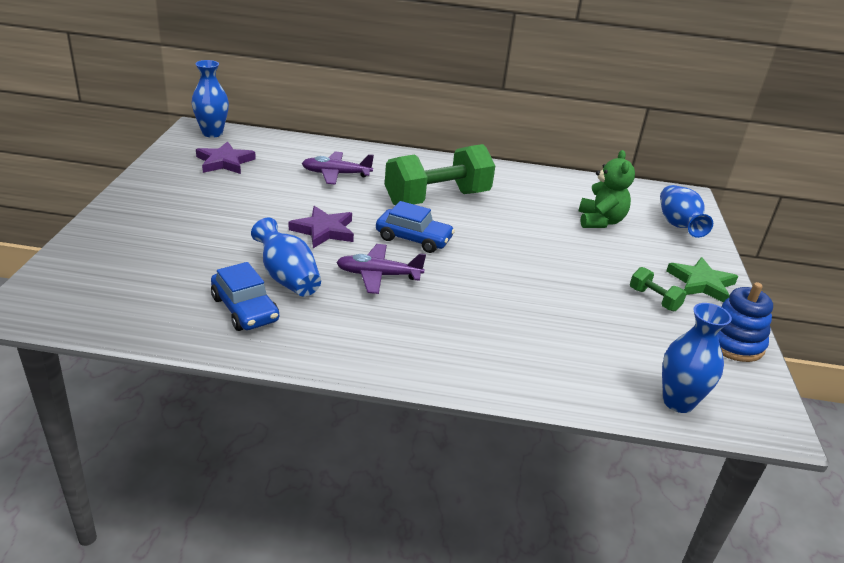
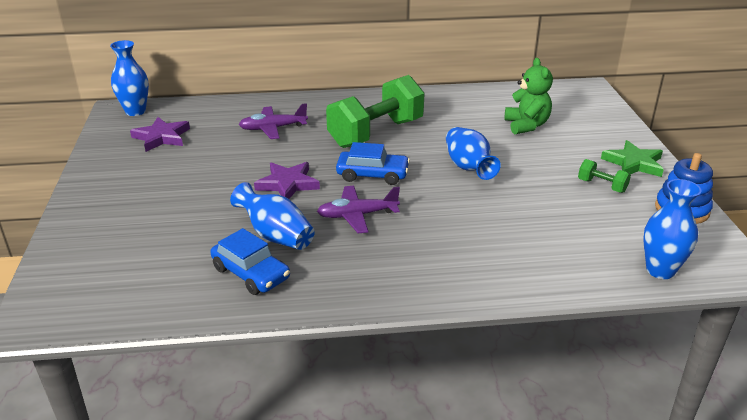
camera: 10 degrees left, 0 degrees up
(678, 225) = (592, 116): blue vase -> blue vase (468, 167)

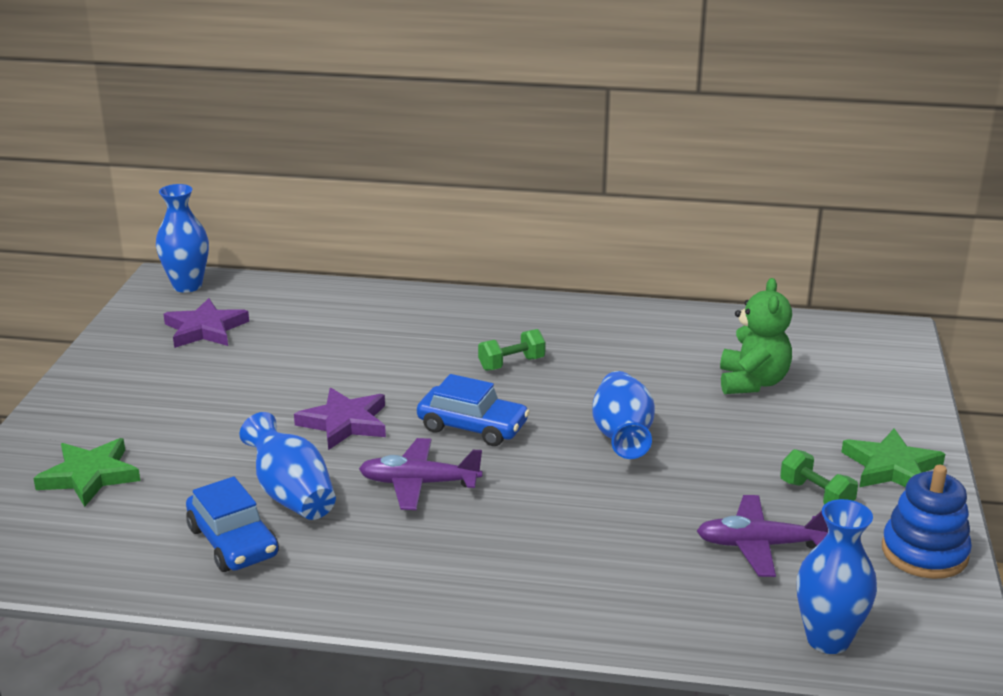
camera: 15 degrees right, 5 degrees down
(125, 245) = (89, 476): none -> green star
(273, 128) = (365, 336): purple plane -> purple plane (760, 545)
(376, 133) = (511, 364): green dumbbell -> green dumbbell, size x0.42

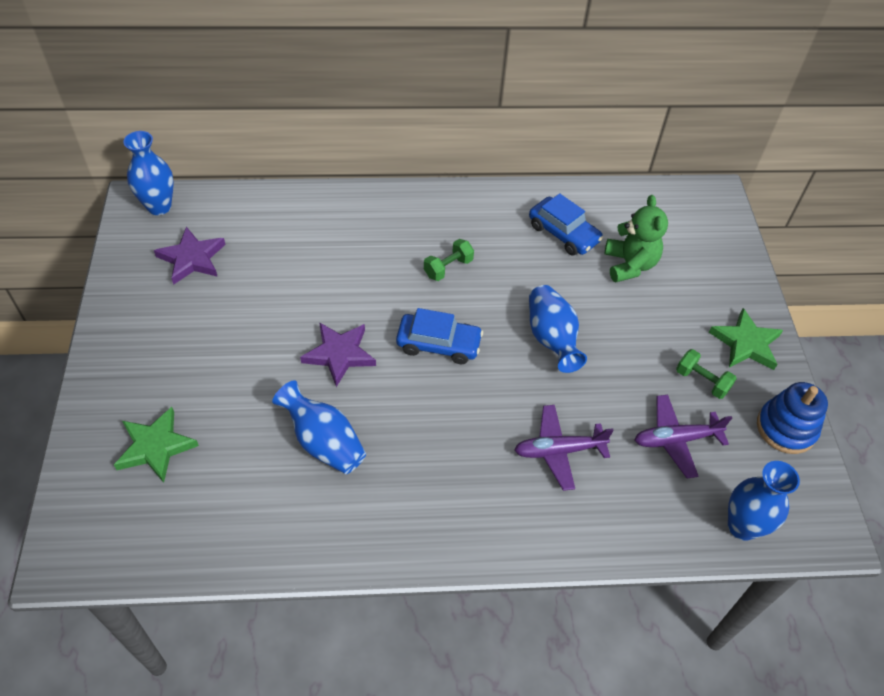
camera: 15 degrees left, 25 degrees up
(233, 542) = (295, 502): blue car -> blue car (563, 233)
(419, 483) = (416, 414): purple plane -> purple plane (558, 451)

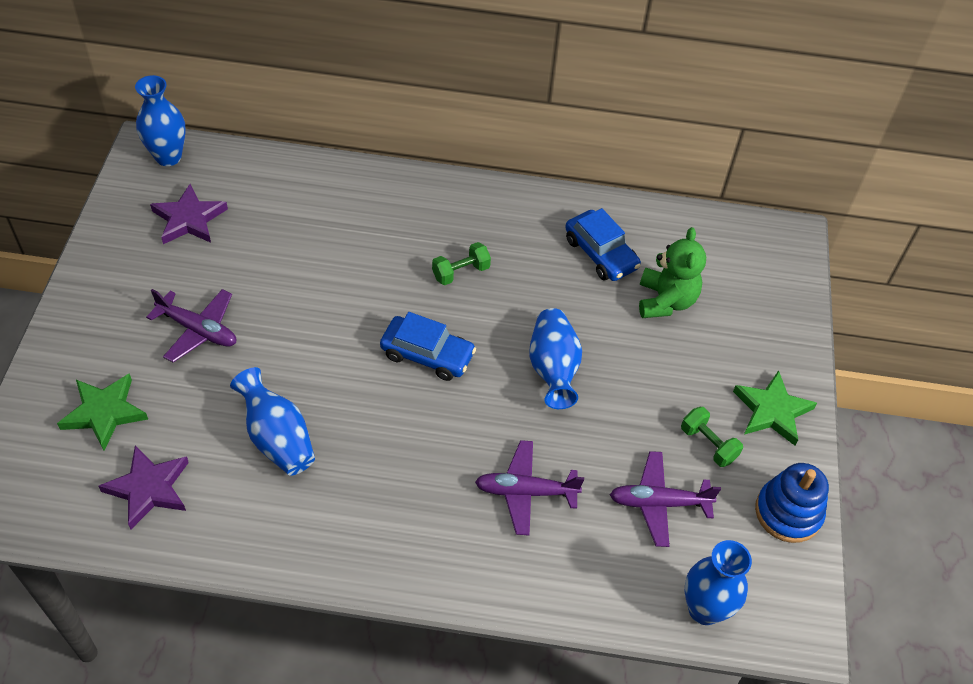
camera: 10 degrees right, 0 degrees up
(225, 356) = (198, 330): none -> purple plane
(339, 354) = (318, 348): purple star -> purple star (148, 488)

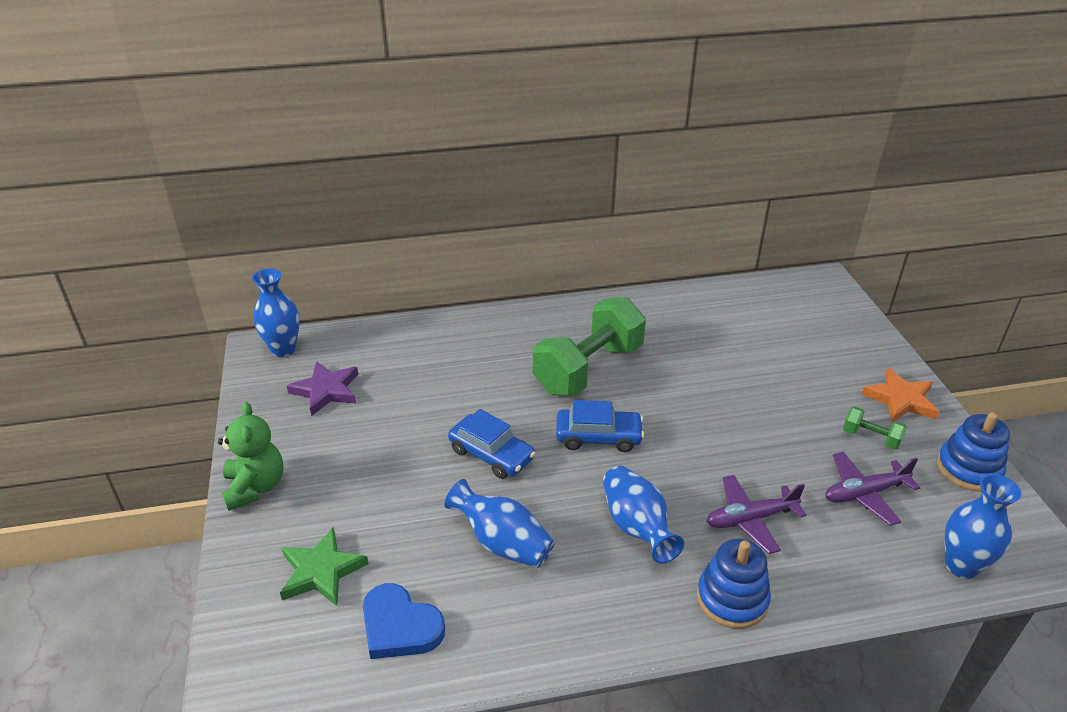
camera: 15 degrees left, 15 degrees down
(148, 488) = (400, 626): purple star -> blue heart
(198, 330) = (379, 475): purple plane -> none
(458, 565) = (732, 599): none -> blue stacking toy
(461, 272) = (588, 369): green dumbbell -> green dumbbell, size x2.35
(553, 369) = (710, 418): blue vase -> blue vase (637, 527)
(601, 253) = (692, 327): blue car -> blue car (491, 454)
(665, 301) = (765, 346): green teddy bear -> green teddy bear (255, 487)
(772, 411) = (900, 399): green star -> orange star

